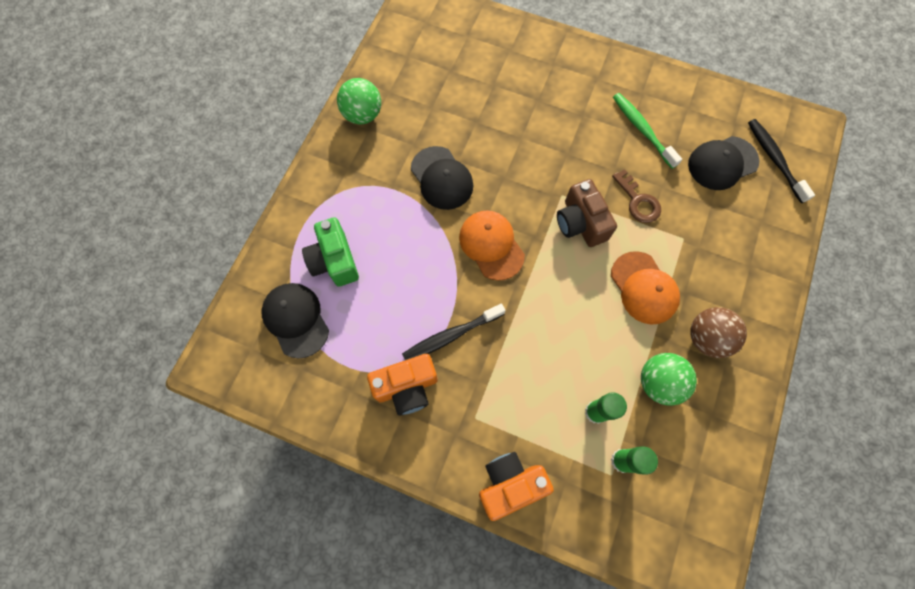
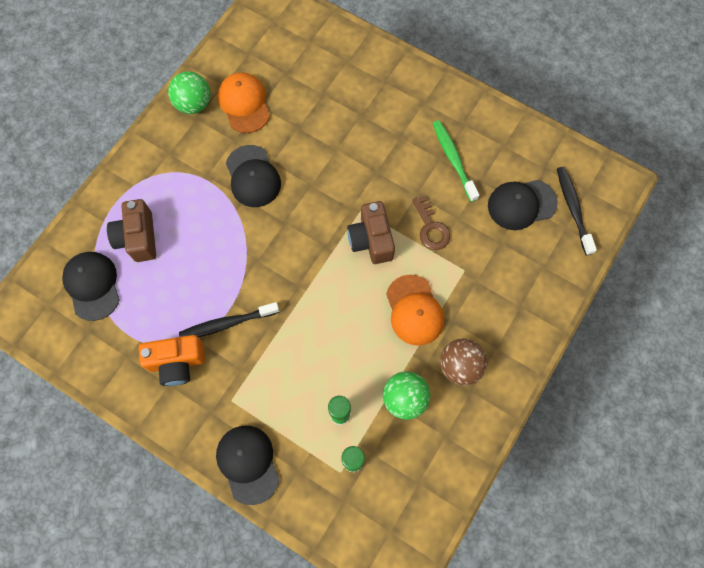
camera: 10 degrees right, 0 degrees up
(334, 261) = (138, 238): green camera -> brown camera
(491, 245) = (283, 247): orange cap -> orange cap (244, 104)
(510, 484) = (248, 463): orange camera -> black cap

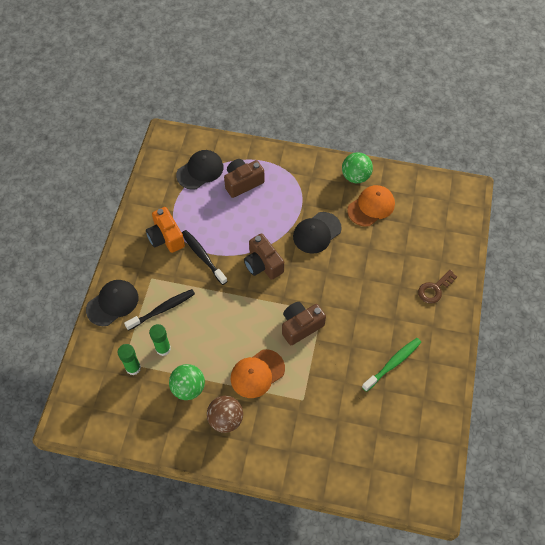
camera: 70 degrees right, 10 degrees down
(270, 254) = (263, 264): none -> brown camera
(431, 228) = (327, 365): brown key -> brown key (434, 289)
(521, 204) = (377, 427): black cap -> none
(573, 209) = (391, 470): black toothbrush -> black toothbrush (162, 309)

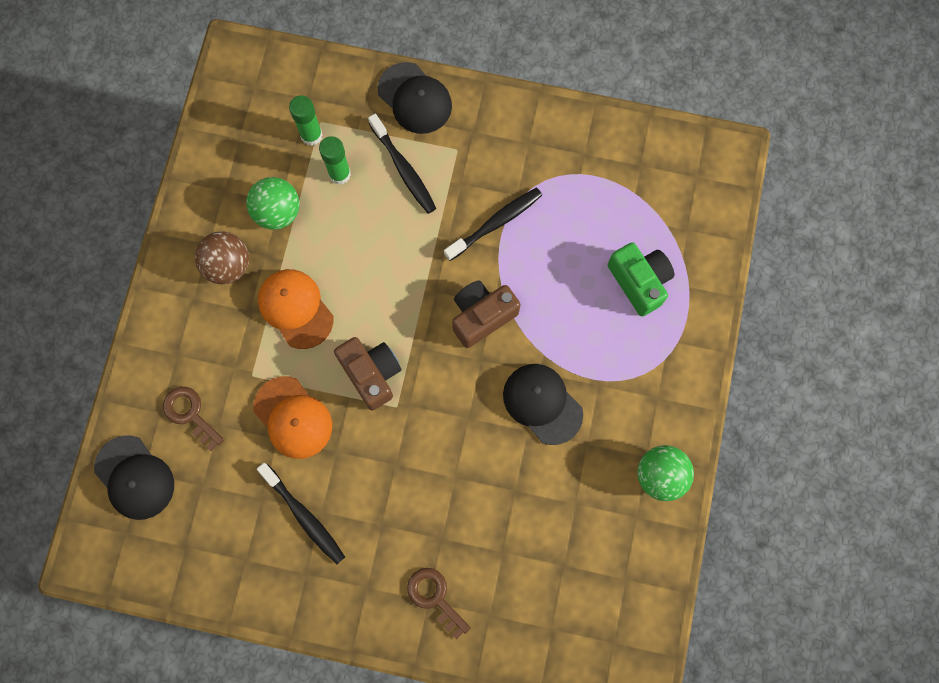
camera: 90 degrees right, 15 degrees up
(166, 237) = (530, 166): orange camera -> none
(200, 171) = (660, 212): black cap -> black cap (134, 478)
(243, 183) = (639, 282): brown camera -> green camera
(330, 439) = (190, 414): none -> brown key
(371, 207) = (597, 499): orange cap -> orange cap (293, 418)
(393, 363) = (304, 516): green toothbrush -> black toothbrush

